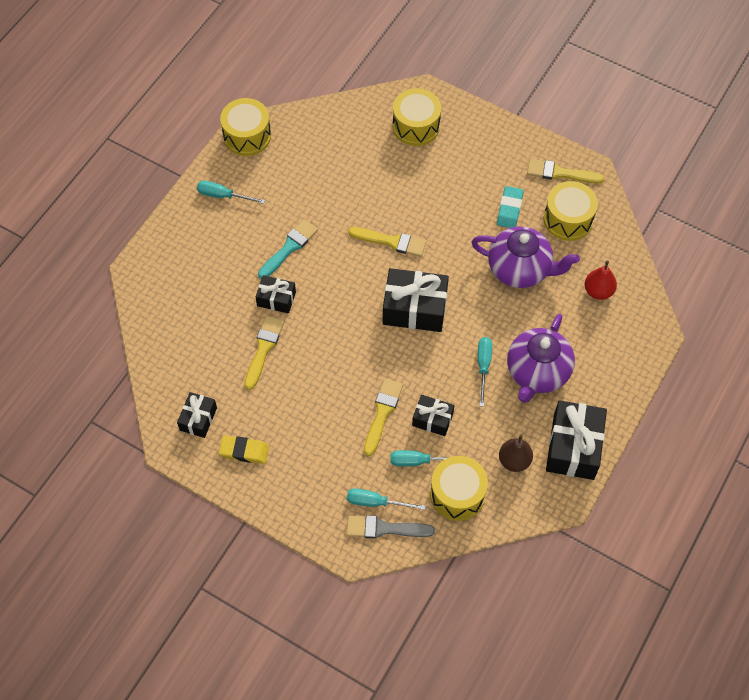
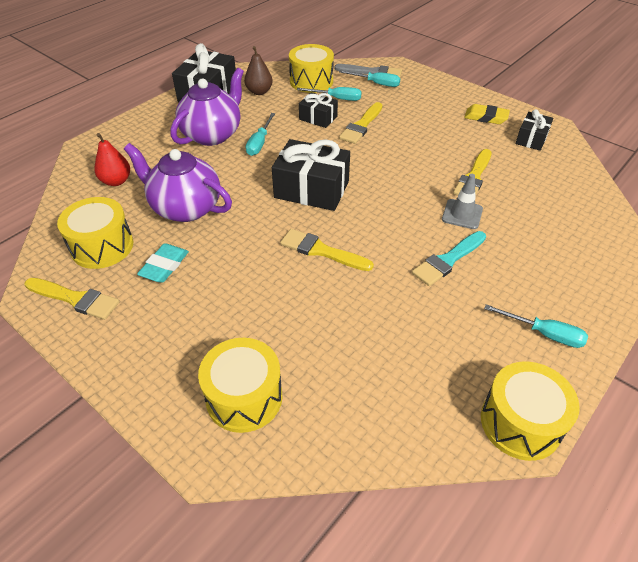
camera: 170 degrees left, 15 degrees down
(276, 299) = (462, 214): black gift -> grey traffic cone

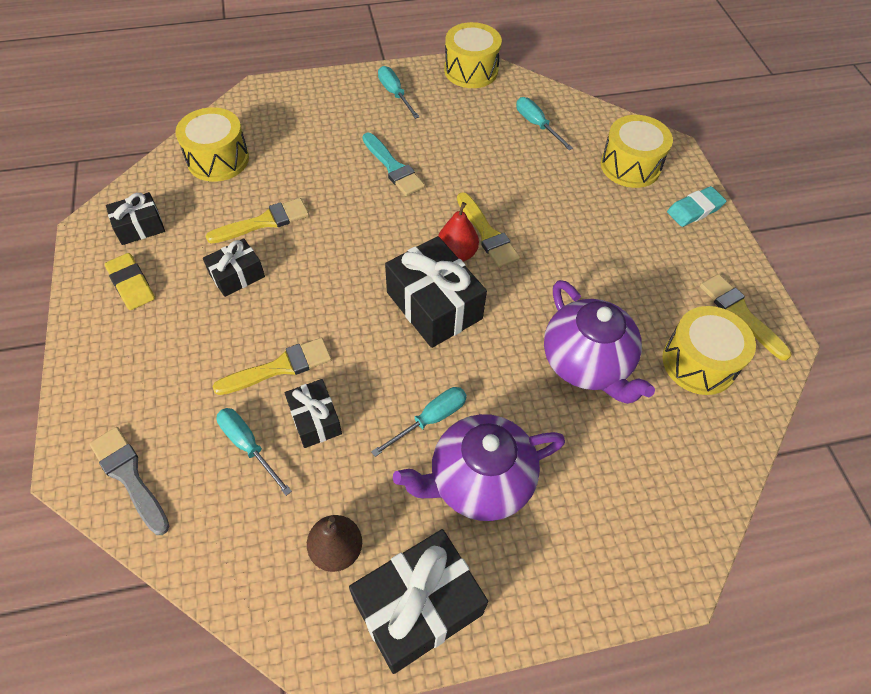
camera: 145 degrees left, 10 degrees up
(116, 181) = (652, 464): red pear -> red pear (457, 254)
(164, 266) = (642, 301): turquoise eraser -> turquoise eraser (694, 210)
(311, 81) = (236, 520): yellow drum -> yellow drum (218, 159)
(376, 83) = (159, 442): turquoise screwdriver -> turquoise screwdriver (536, 125)
(442, 146) = (237, 275): none -> black gift
(448, 260) = (393, 167): turquoise brush -> turquoise brush turned 60 degrees clockwise
(462, 214) = (328, 195): grey traffic cone -> none

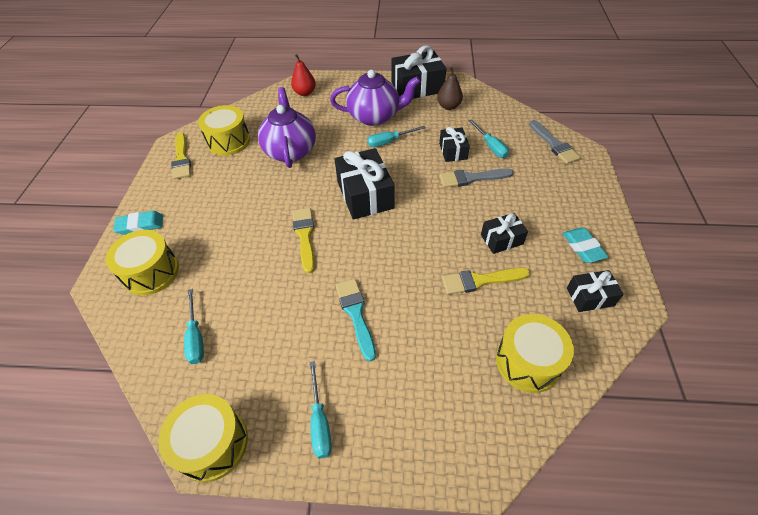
camera: 160 degrees left, 5 degrees down
(131, 284) = (583, 247): yellow eraser -> turquoise eraser
(280, 367) = (471, 178): yellow brush -> grey brush
(457, 254) = (334, 225): red pear -> red pear (305, 93)

